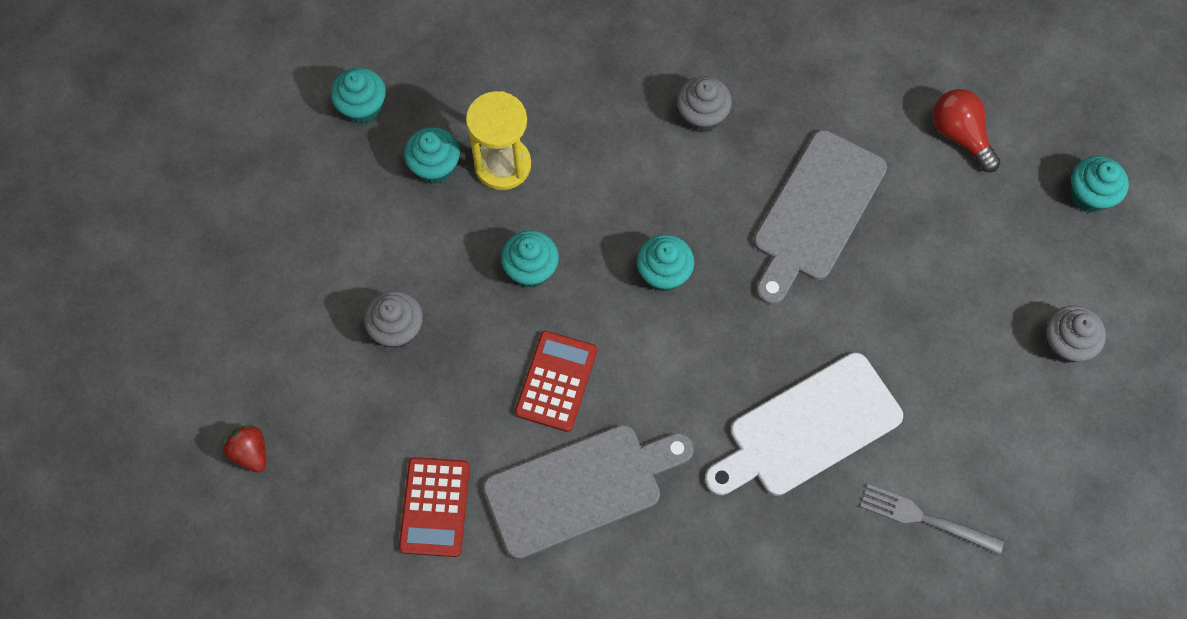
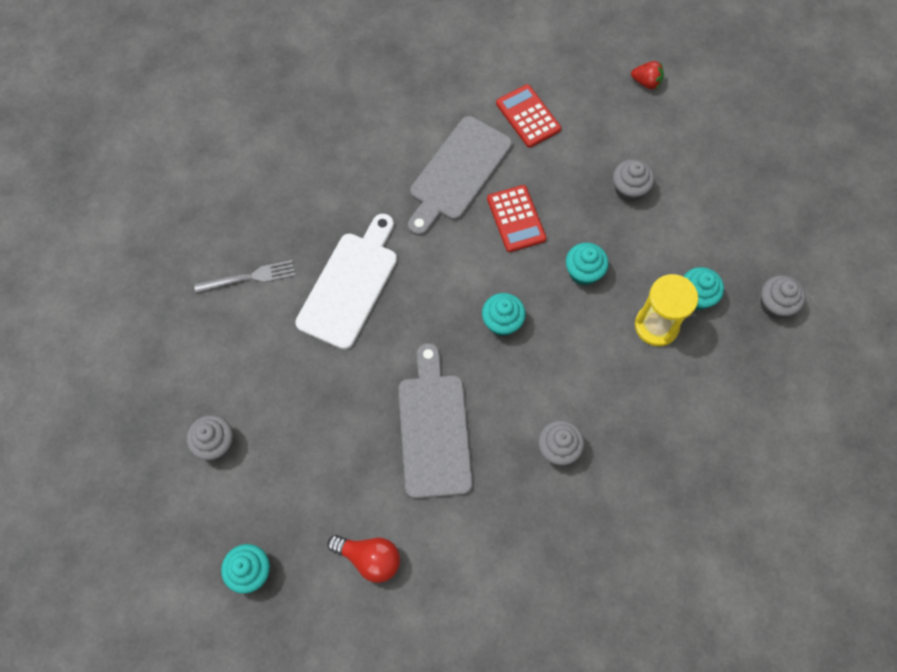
camera: 145 degrees right, 0 degrees up
(363, 107) = (775, 305): turquoise cupcake -> grey cupcake

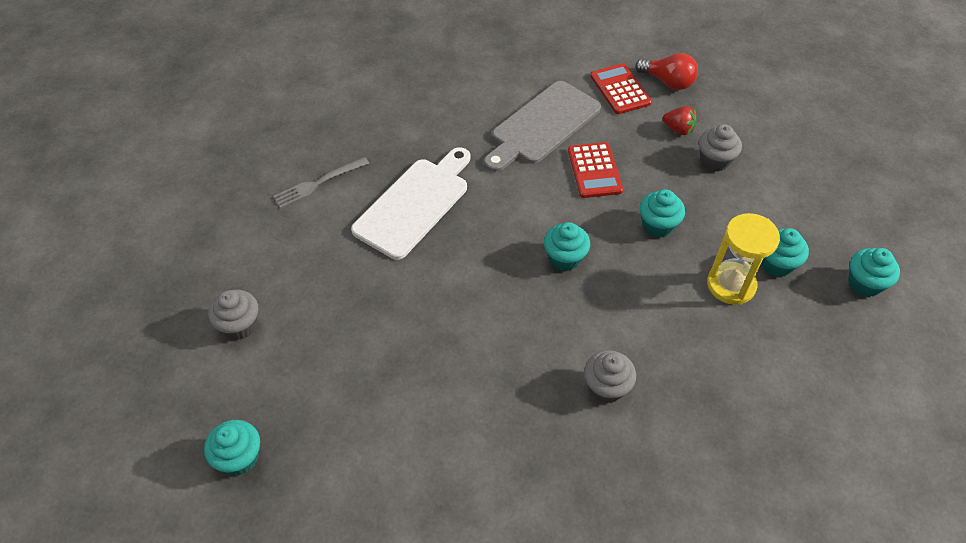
camera: 10 degrees right, 15 degrees down
(250, 277) = (318, 184): grey fork -> grey fork turned 150 degrees clockwise
(369, 558) = (373, 466): red light bulb -> red light bulb (668, 82)
(434, 429) = (473, 347): grey cutting board -> none
(646, 82) = (742, 77): red strawberry -> red strawberry (678, 129)
(775, 305) = (864, 283): grey cupcake -> turquoise cupcake

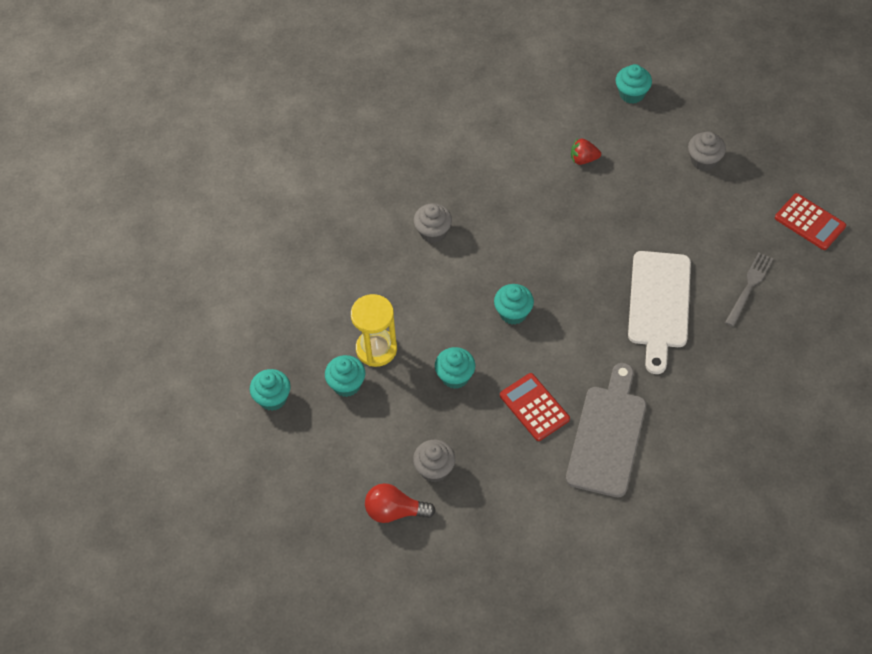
camera: 155 degrees right, 5 degrees up
(620, 89) = (561, 517): red calculator -> red calculator (810, 222)
(668, 82) = (519, 552): red light bulb -> red light bulb (395, 511)
(678, 129) = (482, 492): red strawberry -> red strawberry (583, 159)

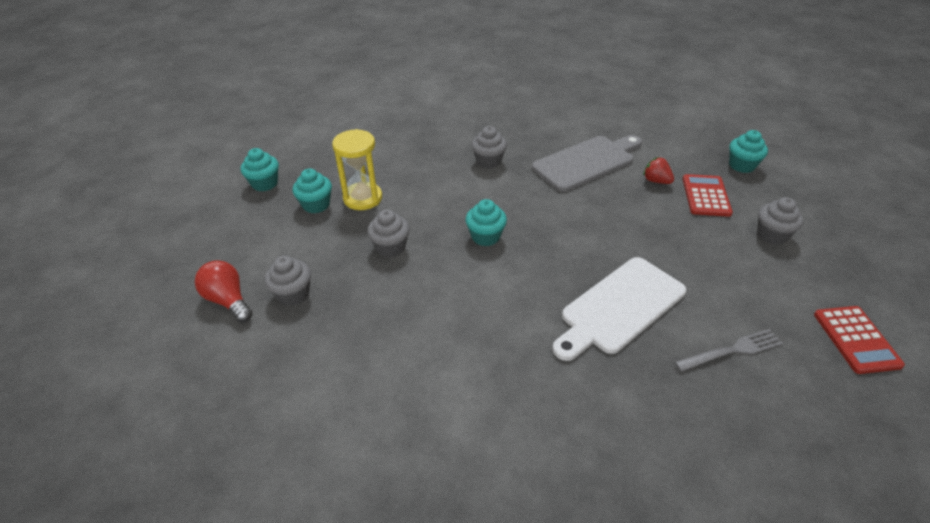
camera: 40 degrees right, 15 degrees down
(455, 376) = (390, 247): turquoise cupcake -> grey cupcake
(534, 407) = (420, 307): red calculator -> red calculator (705, 196)
(608, 436) = (454, 374): grey cutting board -> grey cutting board (587, 162)

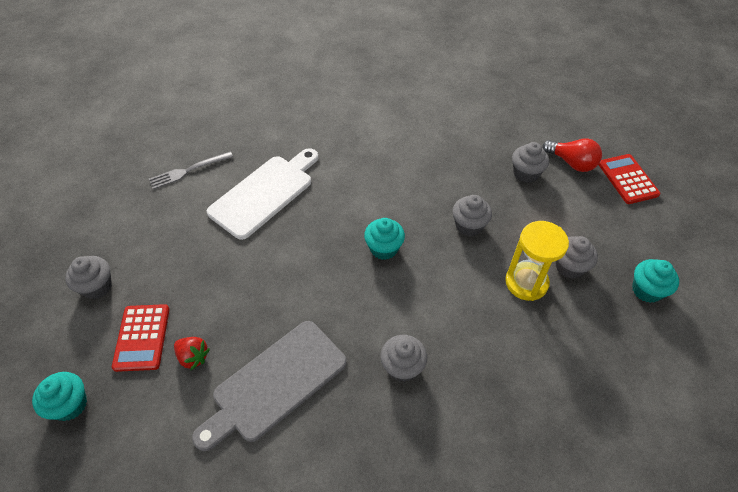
camera: 170 degrees right, 10 degrees up
(316, 205) = (569, 267): turquoise cupcake -> grey cupcake
(856, 339) = (90, 189): red calculator -> red calculator (627, 179)

